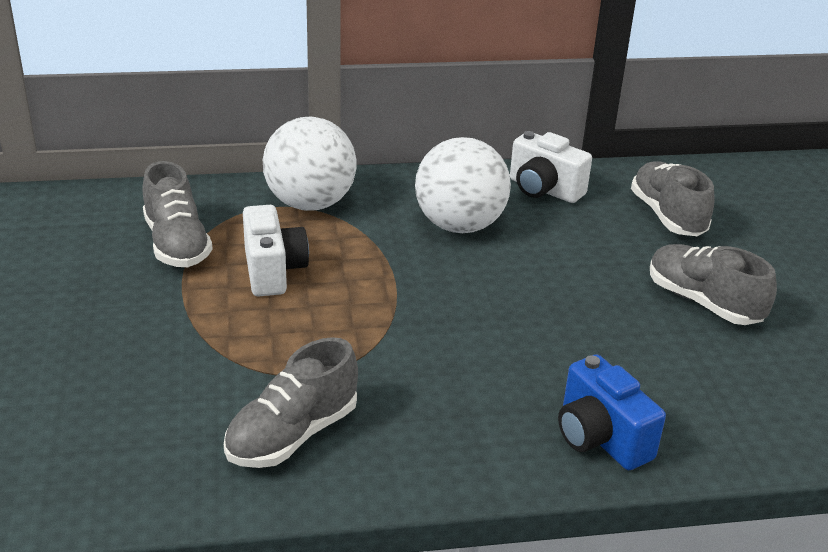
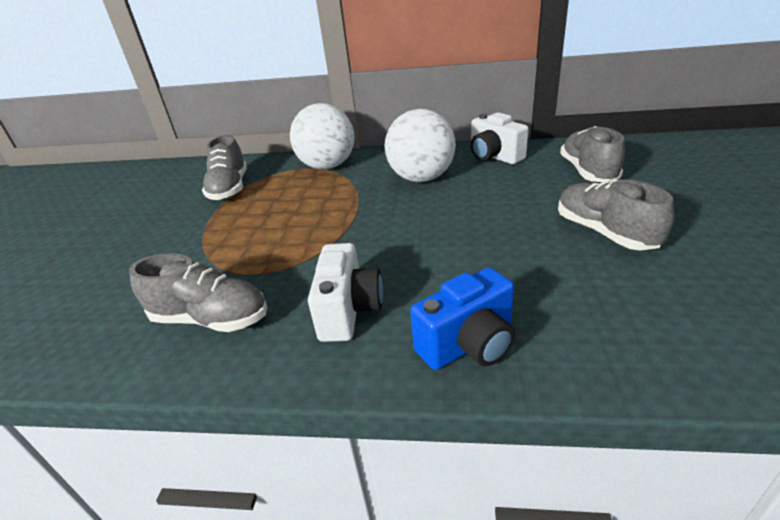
camera: 20 degrees right, 0 degrees up
(273, 271) = (277, 205): white camera -> white camera (349, 311)
(292, 435) = (211, 319): grey shoe -> grey shoe turned 135 degrees counterclockwise
(600, 438) = (468, 344): blue camera -> blue camera turned 105 degrees counterclockwise

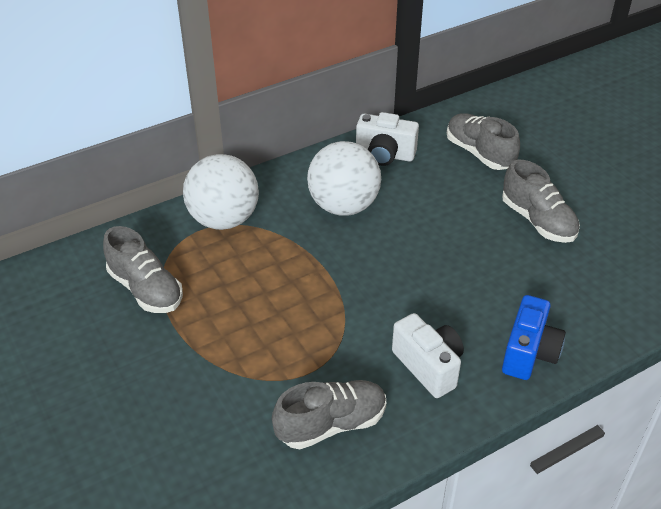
camera: 40 degrees left, 10 degrees up
(604, 232) = (538, 221): grey shoe -> grey shoe turned 150 degrees counterclockwise

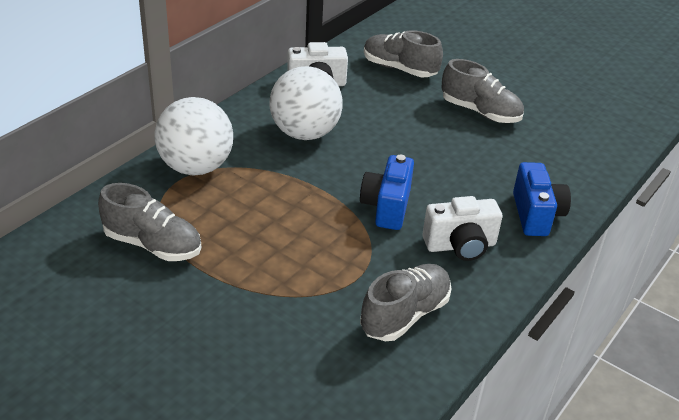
camera: 25 degrees left, 5 degrees down
(378, 305) = (386, 207): none -> blue camera
(428, 366) = (460, 246): white camera -> white camera turned 135 degrees clockwise

